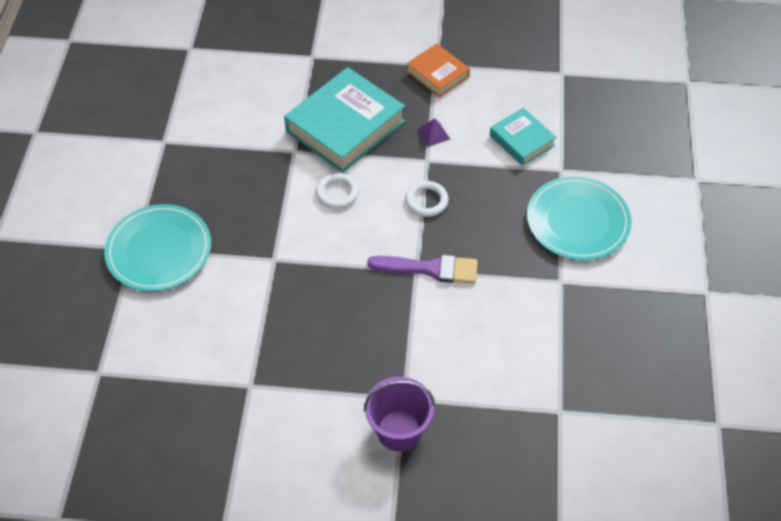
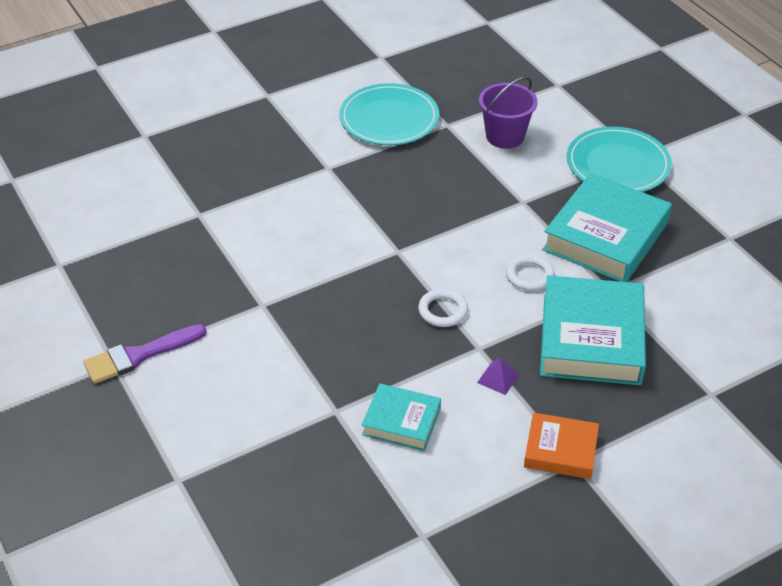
camera: 145 degrees right, 10 degrees down
(247, 192) = (606, 236): none -> turquoise book
(399, 431) = (314, 150): purple bucket -> purple bucket (505, 136)
(429, 269) = (387, 258): purple brush -> purple brush (139, 355)
(578, 221) = (282, 367): turquoise plate -> turquoise plate (389, 118)

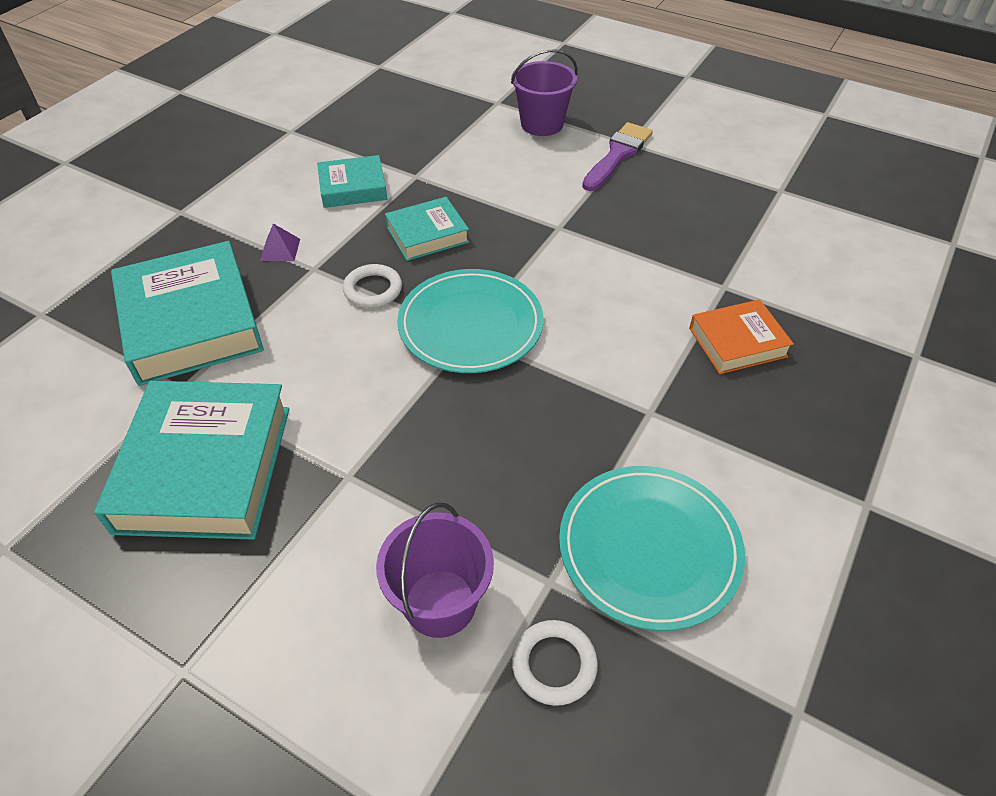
camera: 150 degrees right, 5 degrees up
(165, 425) = (542, 124): none -> purple bucket
(370, 342) = (427, 234): none -> turquoise book
(529, 276) = (291, 367): white ring -> white ring (554, 664)
(560, 450) = (195, 215): orange book -> orange book (737, 342)
(618, 164) = (217, 630): turquoise plate -> turquoise plate (470, 325)

